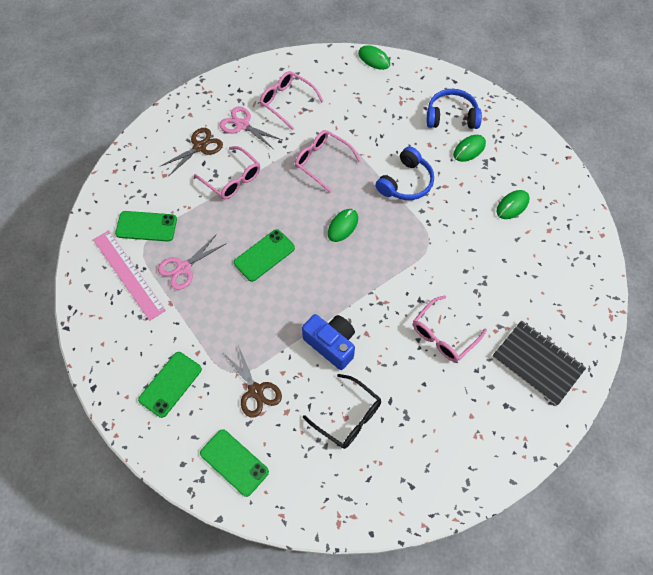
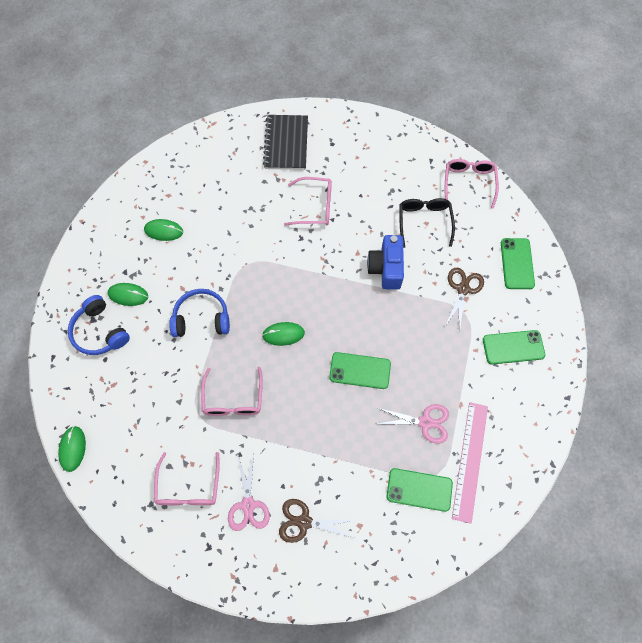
camera: 130 degrees left, 5 degrees up
(146, 226) = (419, 489): green phone -> green phone turned 45 degrees counterclockwise
(232, 179) = (313, 460): pink glasses -> pink glasses (468, 183)

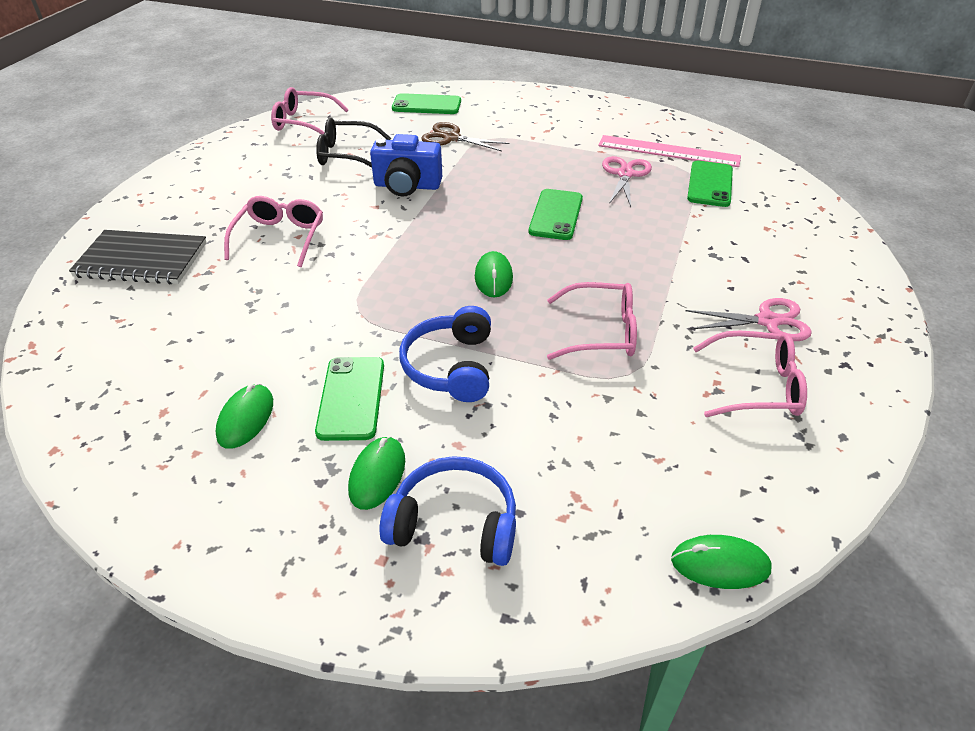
camera: 85 degrees left, 25 degrees down
(100, 332) = (454, 523): blue headphones -> blue headphones turned 135 degrees counterclockwise
(304, 522) = (776, 271): brown scissors -> none
(513, 347) = (531, 116): green phone -> green phone (351, 398)

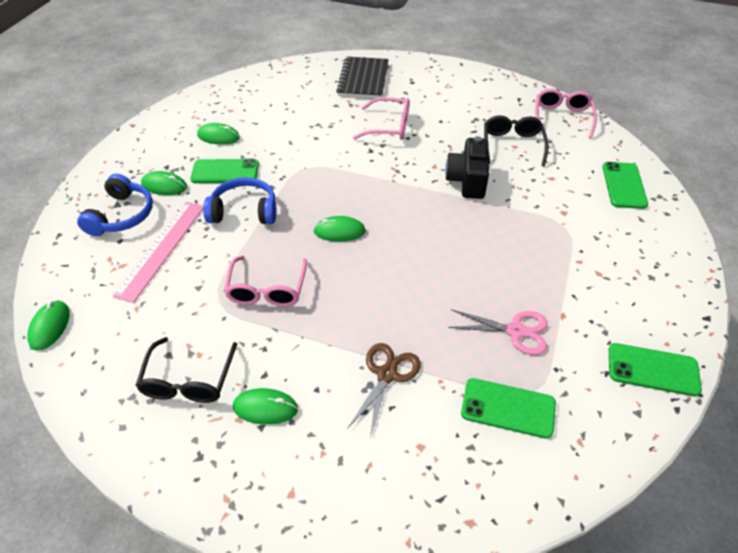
camera: 90 degrees right, 5 degrees up
(407, 186) = (467, 181): blue camera -> black camera
(451, 138) = (560, 204): brown scissors -> brown scissors (387, 374)
(556, 215) = (431, 272): green phone -> green phone (653, 369)
(668, 151) = (578, 379): pink ruler -> pink ruler (161, 249)
(757, 386) = (188, 380): pink glasses -> black glasses
(767, 321) = (265, 408): pink scissors -> green mouse

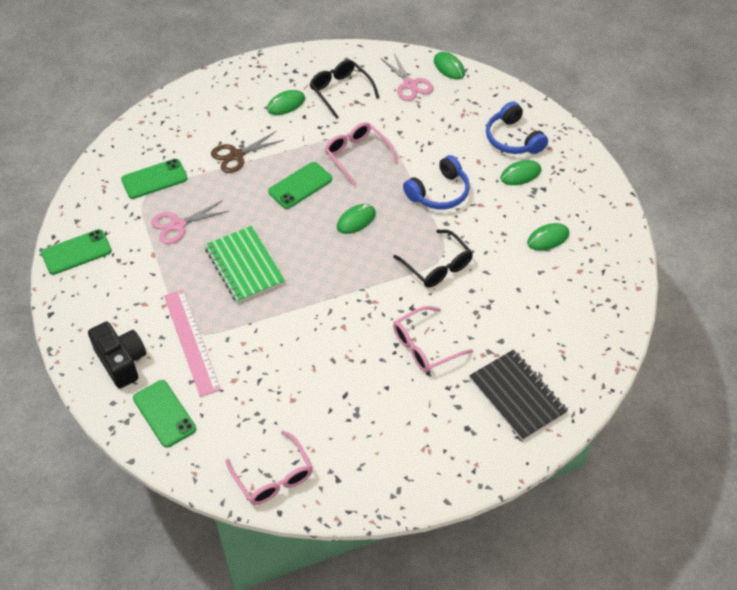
camera: 140 degrees right, 5 degrees up
(114, 334) = (410, 84): none -> pink scissors
(161, 249) = (454, 137): pink ruler -> pink ruler (191, 341)
(225, 172) = (496, 212): green phone -> green phone (300, 185)
(387, 374) = (236, 155): brown scissors -> brown scissors turned 75 degrees clockwise
(467, 181) = (303, 328): black camera -> black camera (121, 362)
(476, 252) = (244, 266): none -> green notebook
(512, 145) = (295, 399): black glasses -> black glasses (437, 266)

